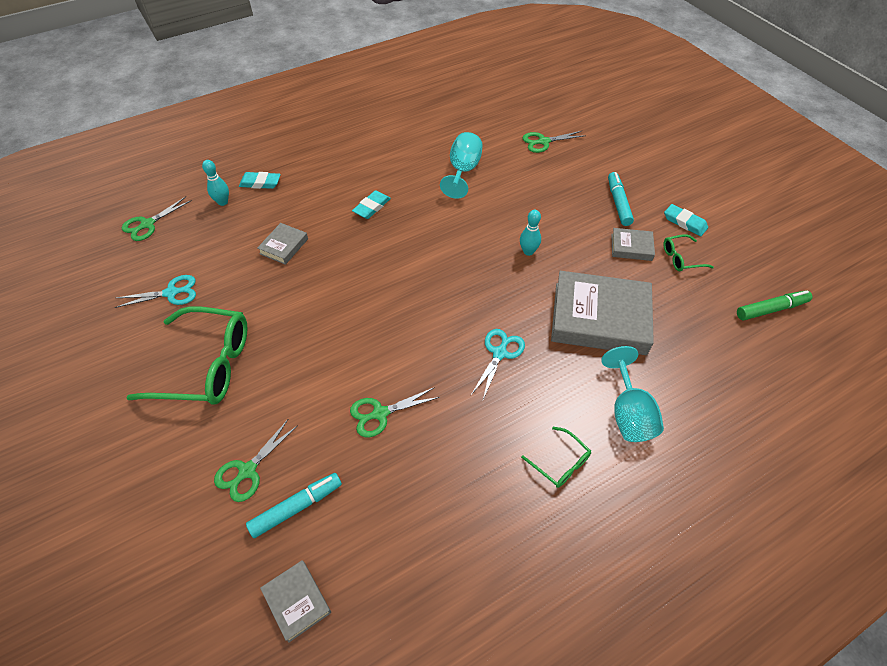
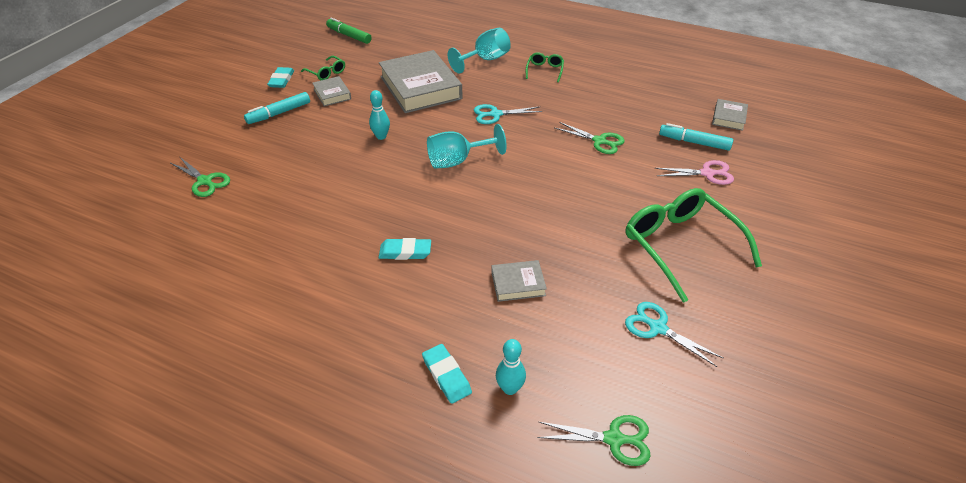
camera: 125 degrees left, 10 degrees down
(247, 470) = (707, 173): green scissors -> pink scissors
(463, 171) = (295, 215): turquoise goblet -> turquoise goblet (457, 161)

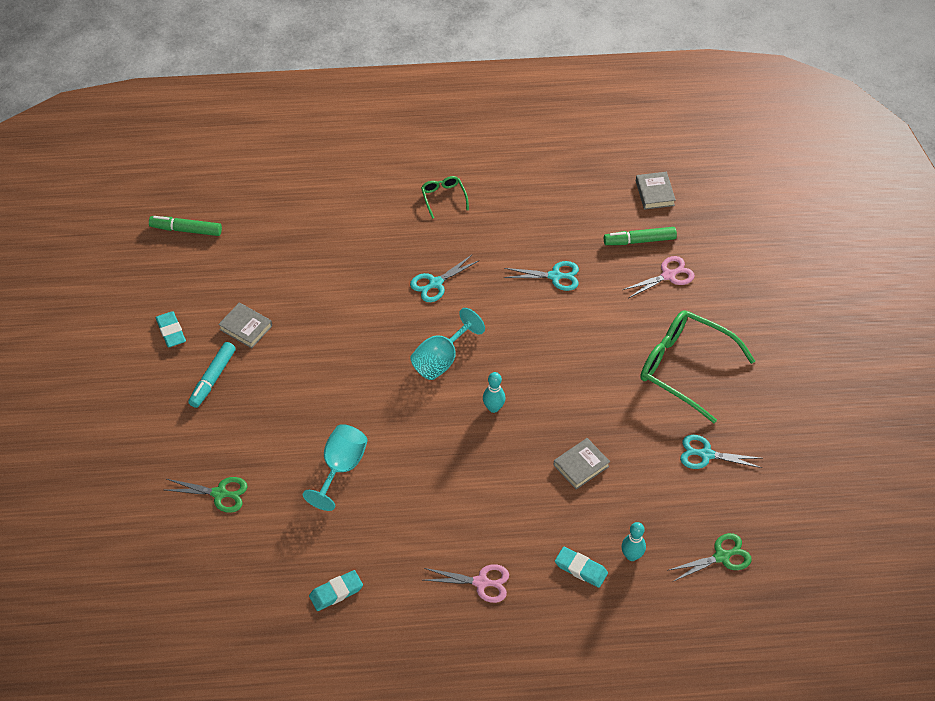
camera: 30 degrees left, 10 degrees up
(326, 73) = (212, 299): green glasses -> none
(339, 341) = (481, 582): none -> pink scissors
(381, 136) = (345, 362): turquoise bowling pin -> turquoise bowling pin (493, 408)
(405, 252) = (469, 479): turquoise eraser -> turquoise eraser (336, 592)
(420, 88) = (332, 278): grey book -> none
(485, 60) = (370, 207): turquoise goblet -> turquoise goblet (340, 468)
(599, 141) = (555, 276): green scissors -> turquoise scissors
(694, 142) = (639, 241): turquoise marker -> green marker

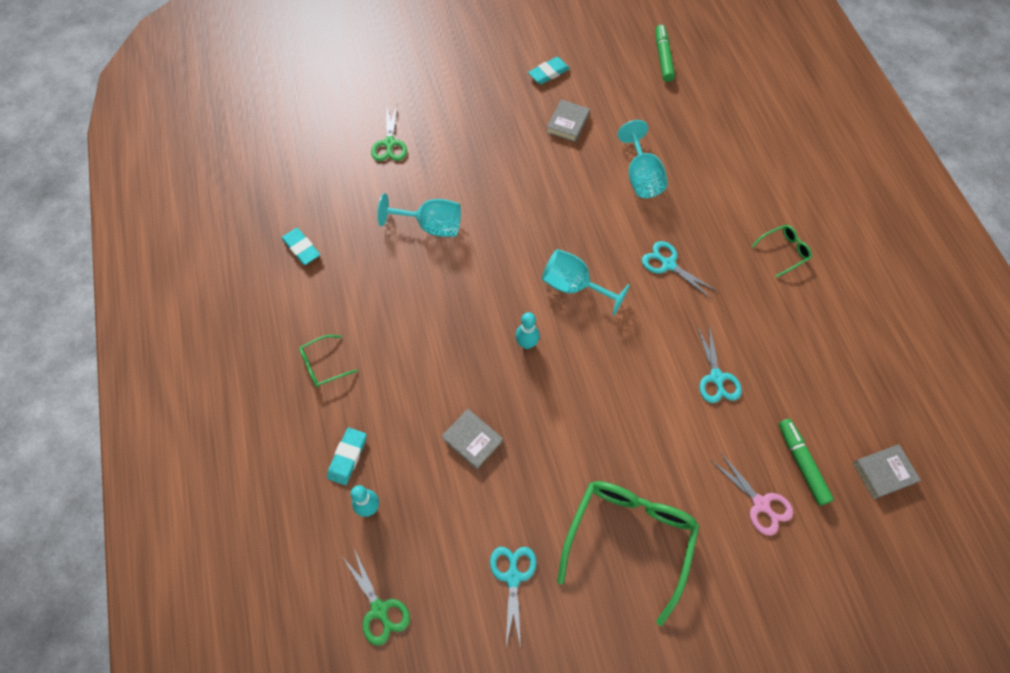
camera: 80 degrees right, 10 degrees up
(213, 378) = (506, 112): turquoise marker -> none
(332, 281) = (641, 177): none -> turquoise goblet
(481, 582) = (322, 365): pink scissors -> green glasses

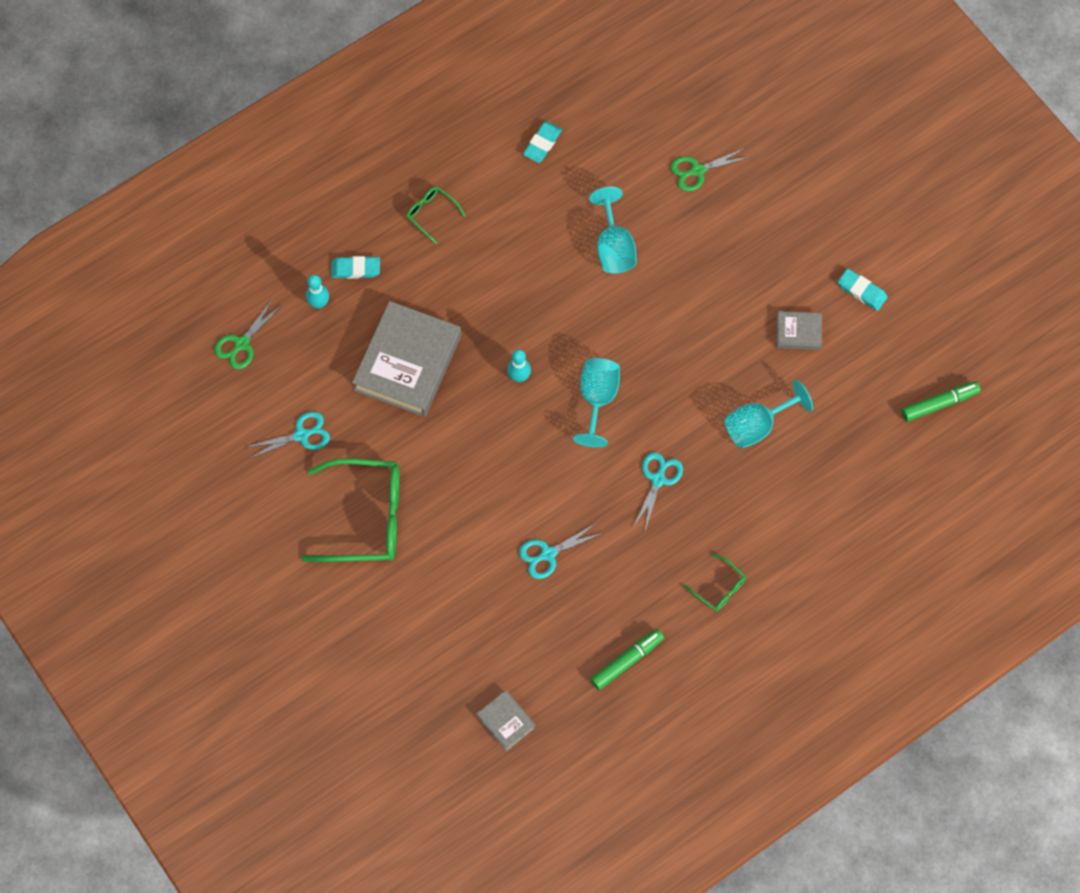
camera: 70 degrees right, 5 degrees up
(472, 440) = (407, 363): grey book -> grey book, size x2.15
(760, 504) = (436, 619): pink scissors -> none
(801, 463) = (488, 647): green marker -> green marker (627, 661)

